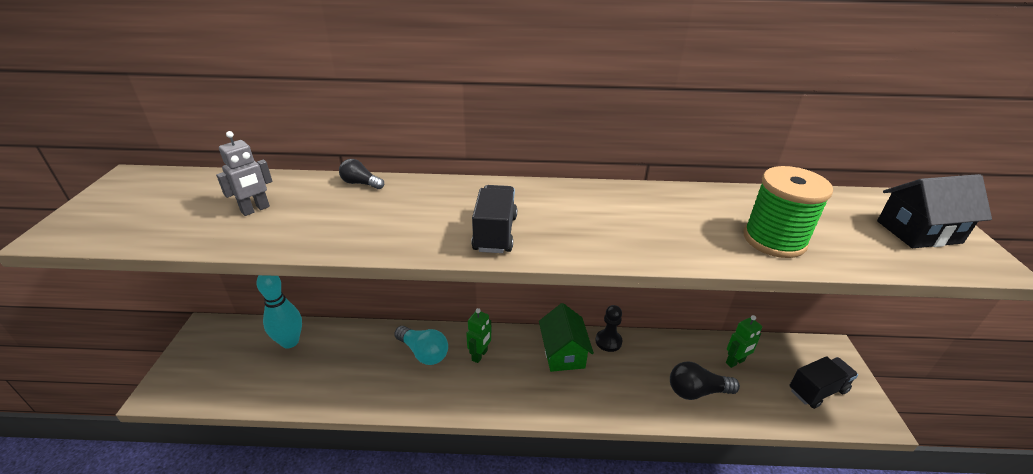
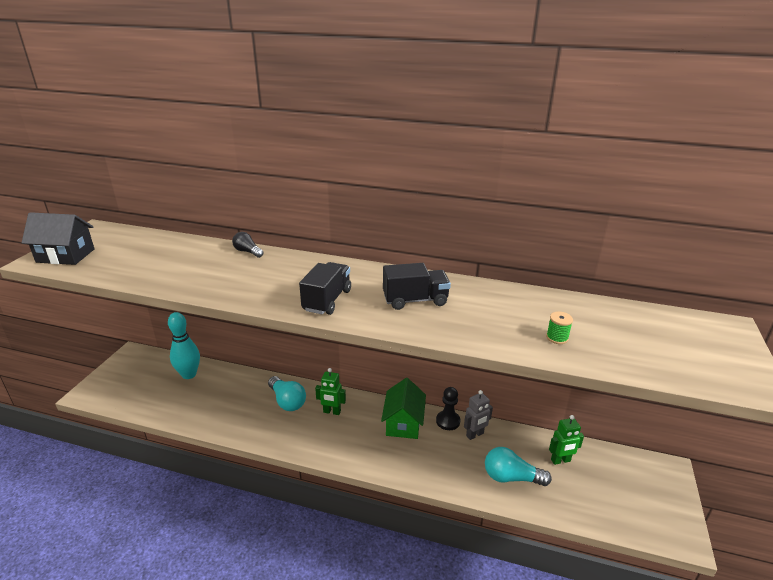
camera: 15 degrees right, 5 degrees down
(255, 209) = (166, 261): grey robot -> grey robot (475, 435)
(480, 355) = (332, 412): green robot -> green robot turned 60 degrees clockwise
(697, 391) = (511, 477): black light bulb -> turquoise light bulb
(774, 240) = (557, 338): green spool -> green spool, size x0.42
(817, 390) = (632, 501): black truck -> black truck (415, 300)
(918, 232) = (703, 351): black house -> black house (65, 255)

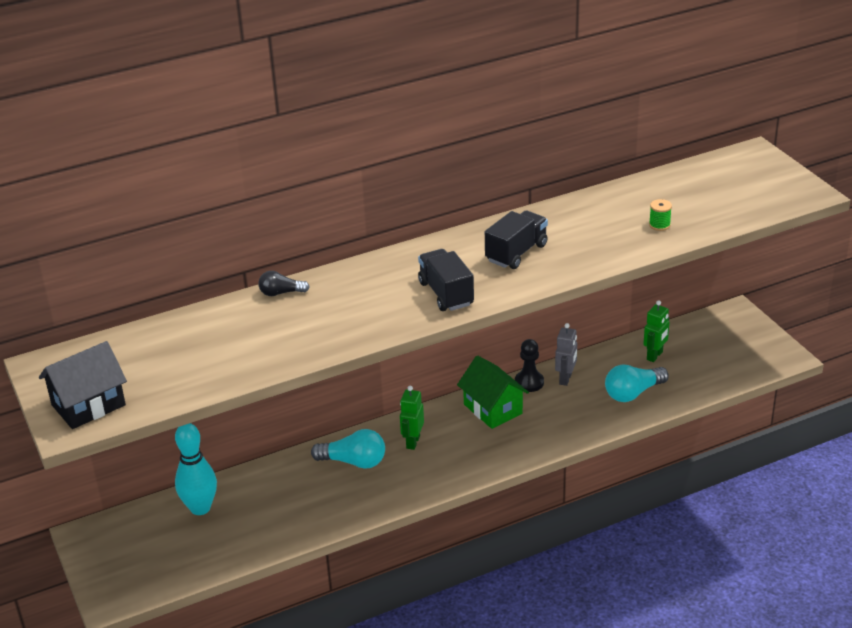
camera: 40 degrees left, 5 degrees up
(332, 412) = (412, 442): green robot -> green robot turned 135 degrees clockwise

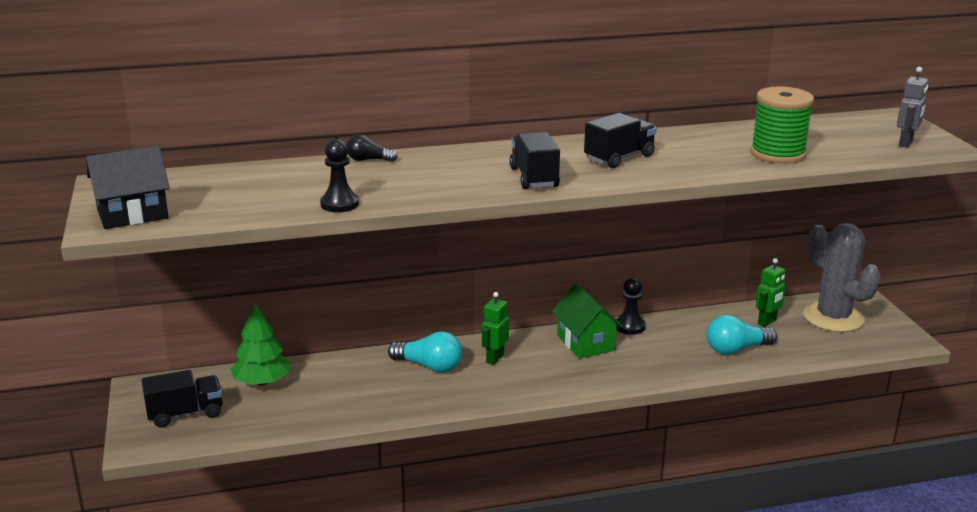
camera: 10 degrees right, 10 degrees down
(141, 557) = (185, 414): none -> black truck
(200, 508) = (262, 382): turquoise bowling pin -> green tree
(279, 359) = (339, 204): none -> black pawn
(565, 379) = (668, 329): grey robot -> grey robot (906, 143)
(659, 225) = (777, 154): green spool -> green spool, size x2.40
(714, 340) = (833, 318): none -> grey cactus

